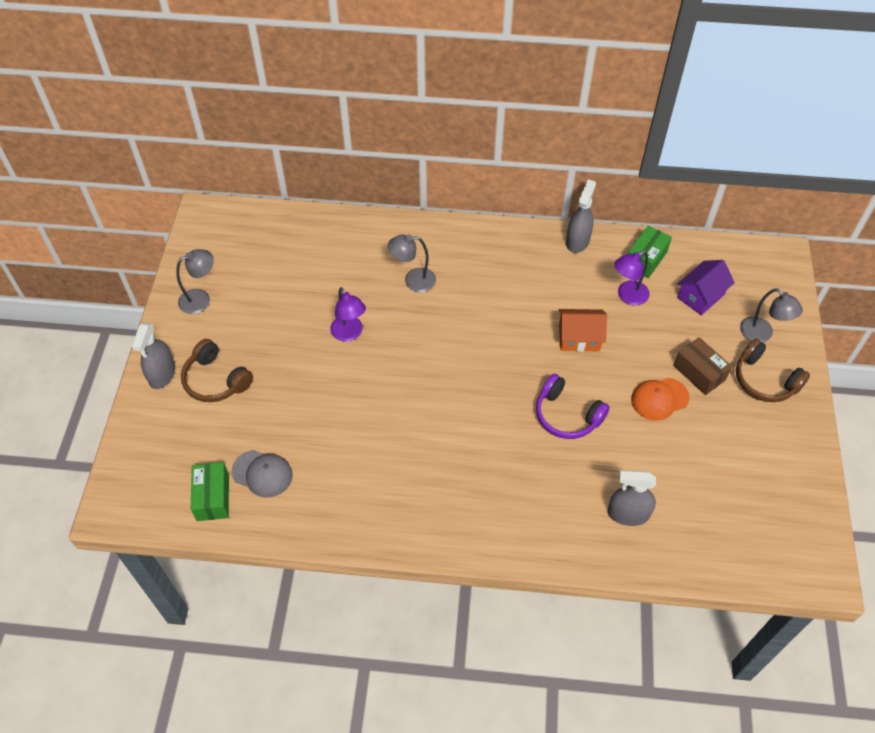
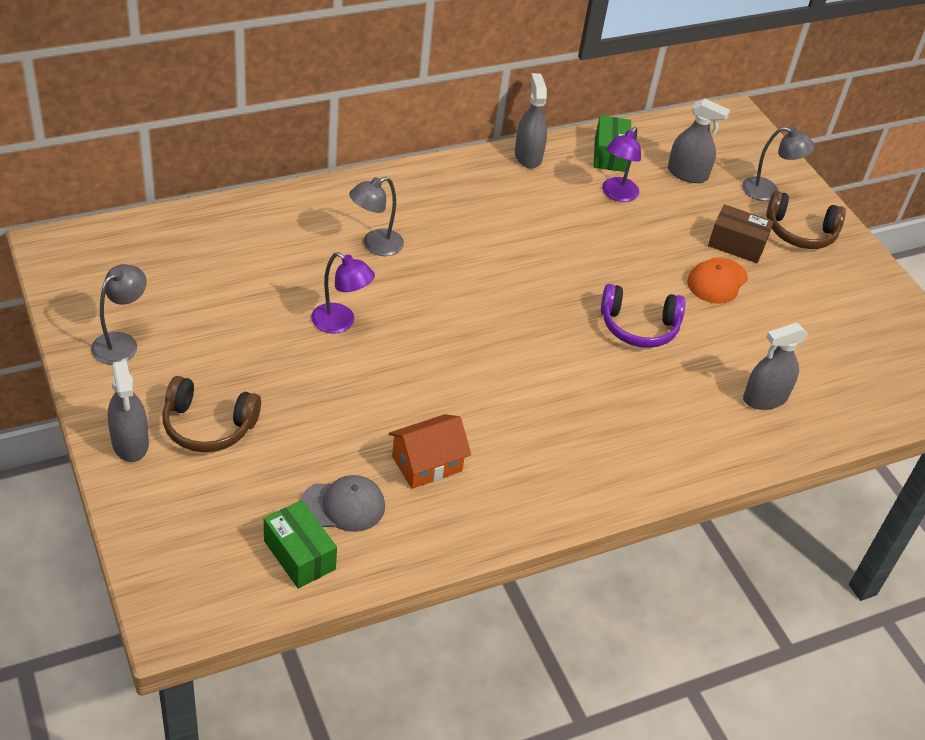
camera: 35 degrees left, 10 degrees down
(579, 338) = (597, 249): orange house -> orange house (427, 463)
(701, 296) = (687, 174): purple house -> grey spray bottle

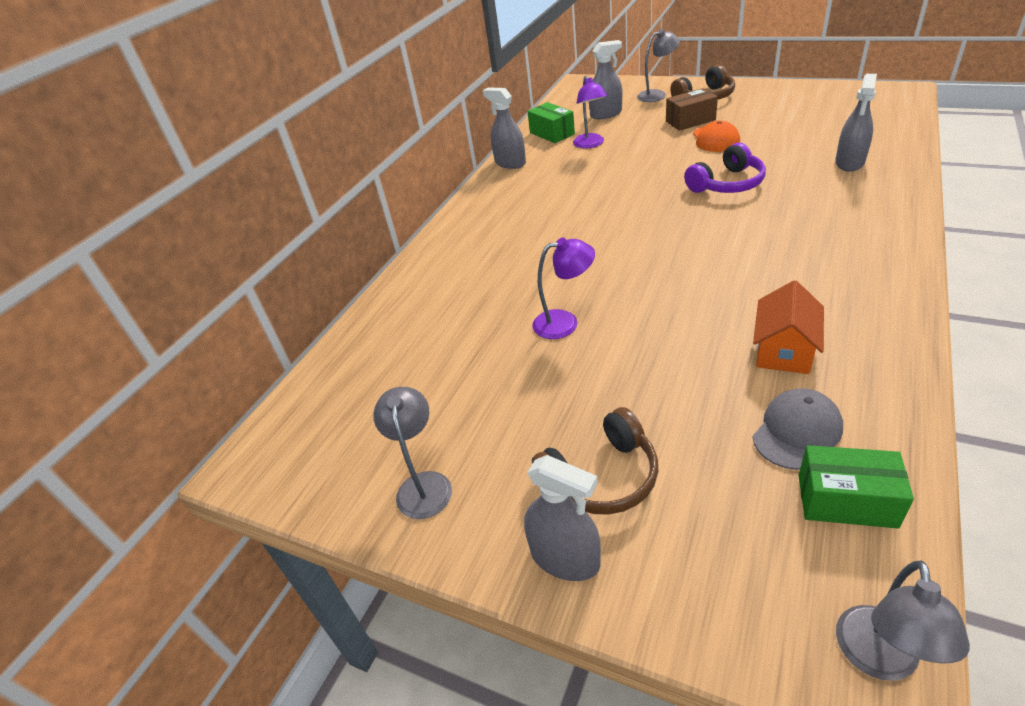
camera: 30 degrees left, 5 degrees down
(375, 245) = (504, 265): grey lamp -> grey lamp (879, 659)

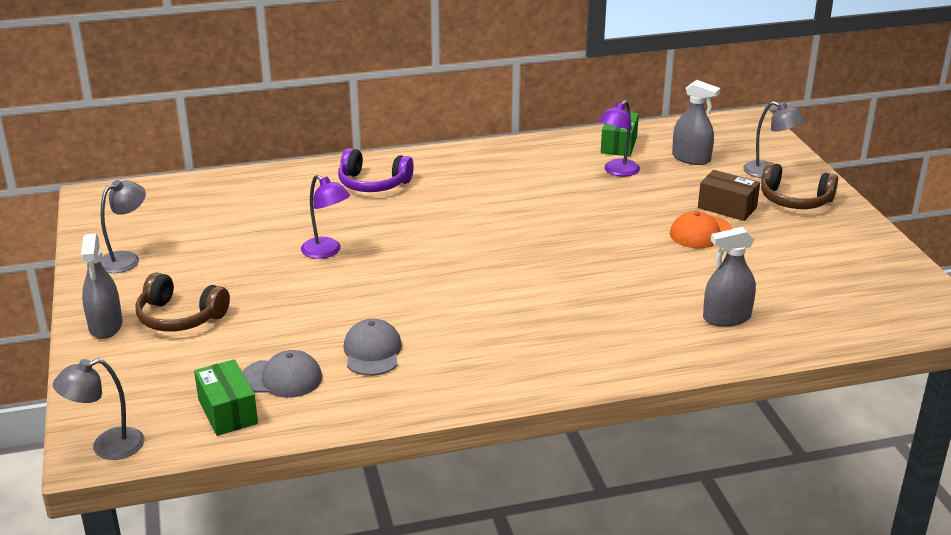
camera: 45 degrees right, 10 degrees down
(510, 163) = (540, 145): grey spray bottle -> none
(727, 184) = (612, 262): purple headphones -> purple headphones (373, 184)
(783, 350) = (372, 352): orange house -> grey cap

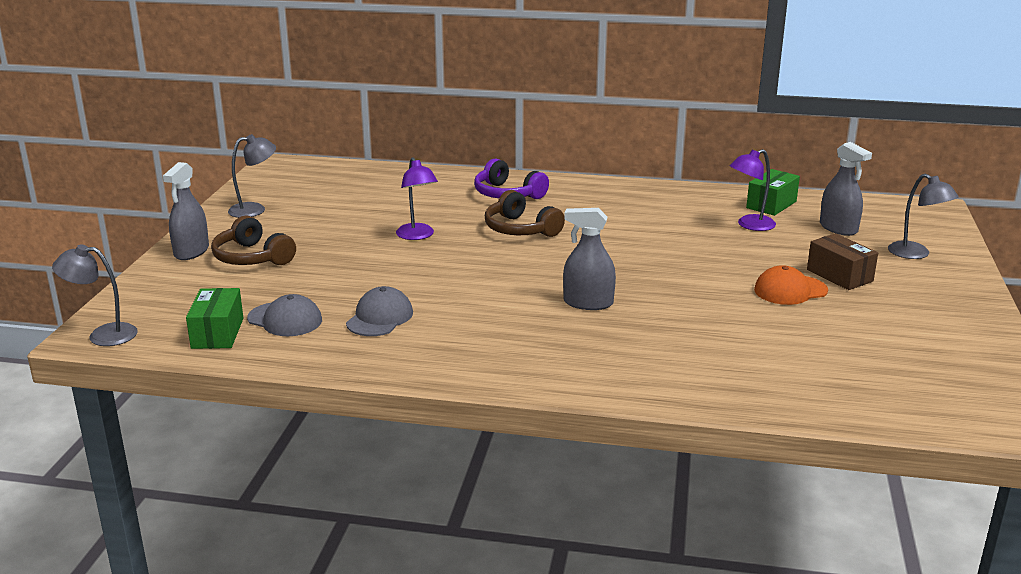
camera: 25 degrees right, 5 degrees down
(726, 318) = (750, 368): grey spray bottle -> grey spray bottle (588, 303)
(794, 200) = (923, 283): brown headphones -> brown headphones (520, 229)

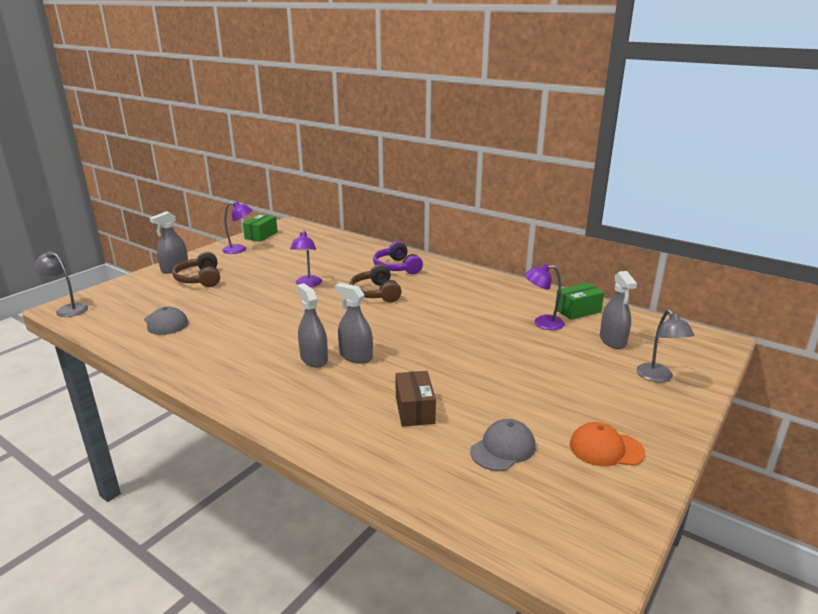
camera: 25 degrees right, 0 degrees up
(217, 333) = (121, 322): green box -> green box (261, 235)
(255, 209) = (239, 250): grey lamp -> purple lamp
(380, 318) = (217, 334): grey cap -> grey cap (503, 448)
(542, 317) = (314, 359): none -> grey spray bottle
(790, 290) = (515, 383): orange cap -> orange cap (606, 449)
(839, 275) = (570, 380): brown box -> brown box (415, 410)

